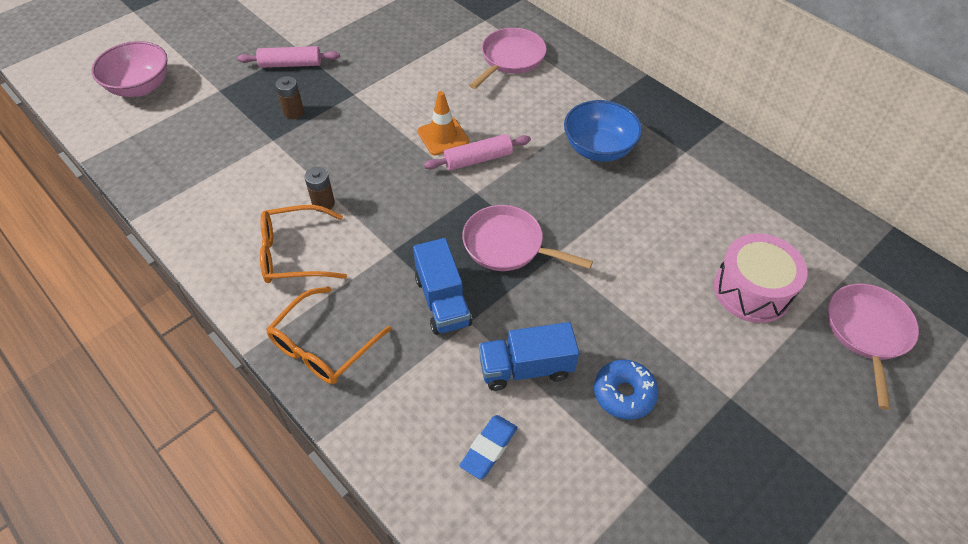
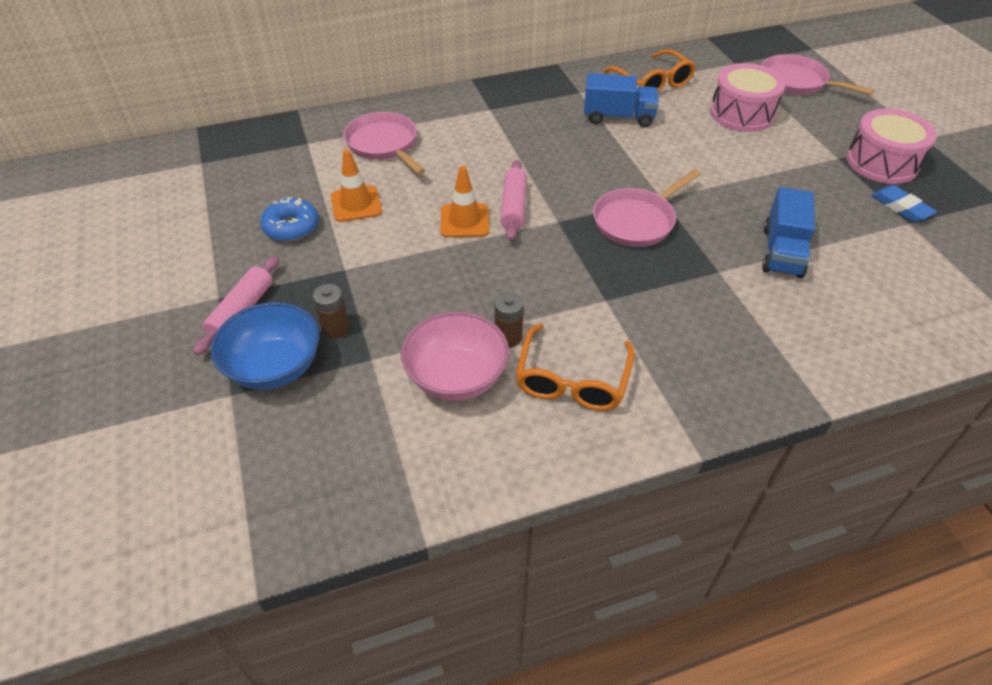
camera: 65 degrees left, 5 degrees down
(140, 87) = (142, 488): pink bowl -> pink bowl (456, 377)
(323, 346) = (713, 385): orange glasses -> orange glasses (652, 82)
(428, 72) = (356, 204): none -> orange traffic cone
(442, 301) = (687, 282): blue truck -> blue truck (618, 117)
(489, 448) = (861, 298): blue eraser -> blue eraser (901, 207)
(598, 148) = (547, 133): blue bowl -> blue bowl (275, 367)
(624, 394) = (822, 207): blue donut -> blue donut (291, 227)
(753, 445) = (881, 162): none -> pink drum

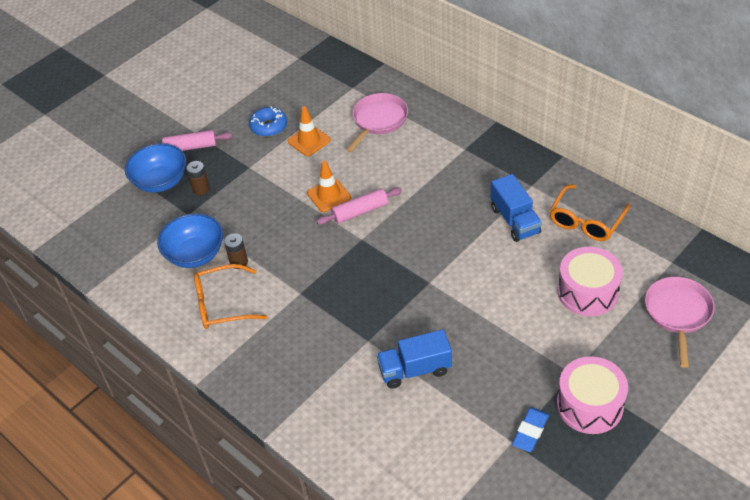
camera: 65 degrees right, 0 degrees up
(456, 377) = (195, 254): pink bowl -> blue bowl
(637, 221) = (392, 278): pink pan -> none

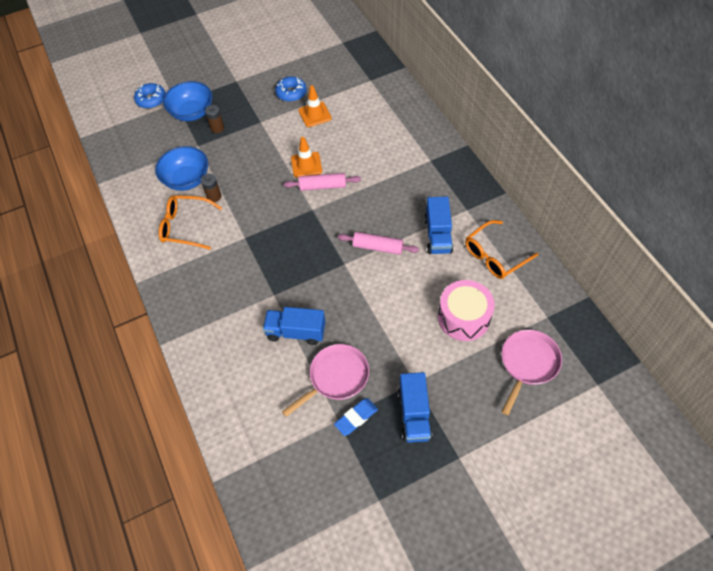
camera: 20 degrees right, 10 degrees up
(101, 183) = (151, 100): none -> blue donut
(191, 147) = (227, 92): pink rolling pin -> pink rolling pin (377, 247)
(378, 121) = (375, 114): pink pan -> pink pan (335, 377)
(589, 405) = (414, 414): pink drum -> blue truck

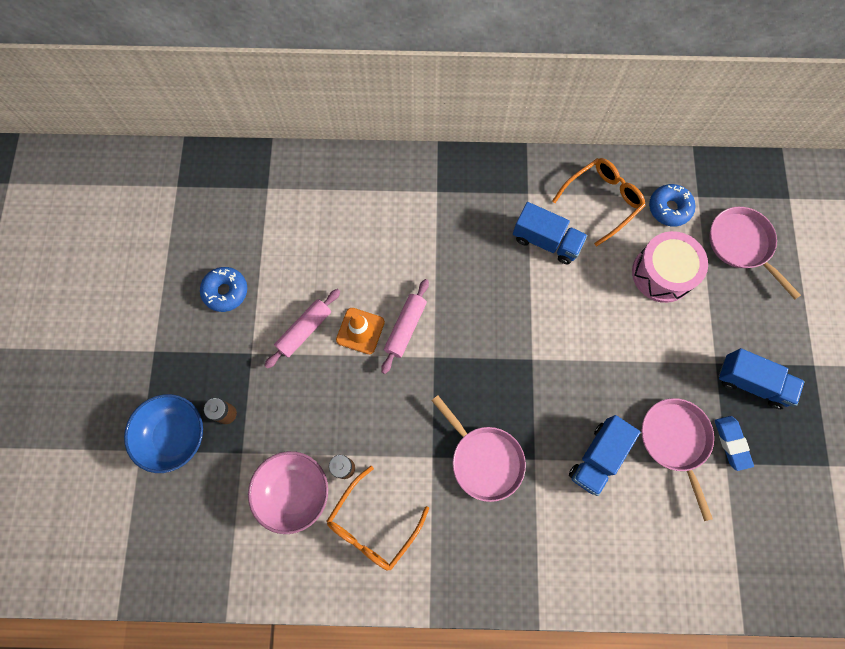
camera: 65 degrees left, 15 degrees up
(151, 100) = (110, 484): blue donut -> blue donut (669, 208)
(187, 179) = (294, 492): blue bowl -> pink bowl
(258, 265) = (483, 459): none -> pink pan
(315, 114) = (282, 281): orange traffic cone -> none
(377, 247) = (528, 311): pink rolling pin -> pink rolling pin (304, 330)
(495, 256) = (602, 201): orange glasses -> orange glasses turned 120 degrees counterclockwise

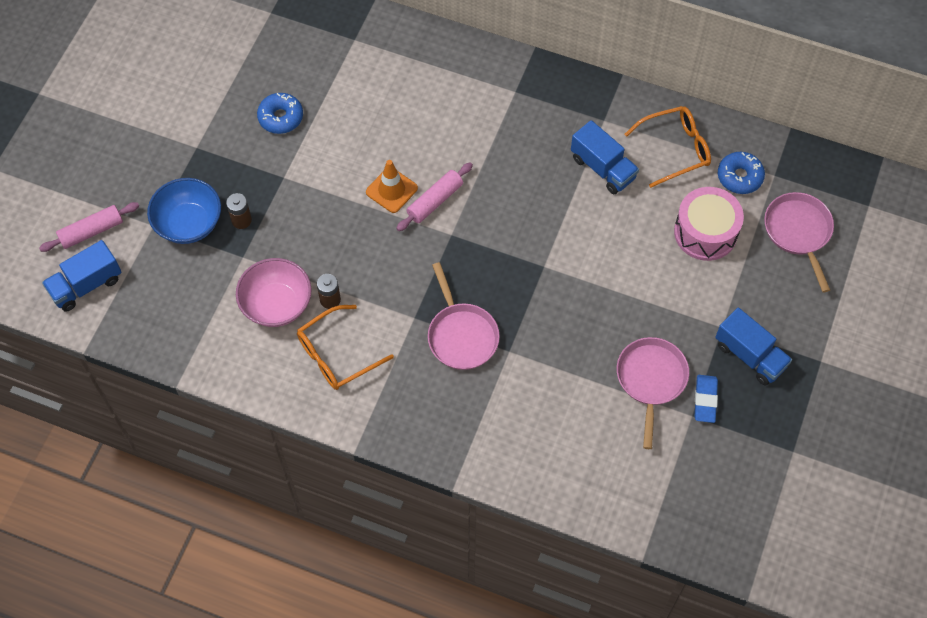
camera: 20 degrees right, 10 degrees down
(304, 330) = (340, 173): pink rolling pin -> pink rolling pin (91, 231)
(598, 457) = (570, 369): blue truck -> blue truck (86, 285)

